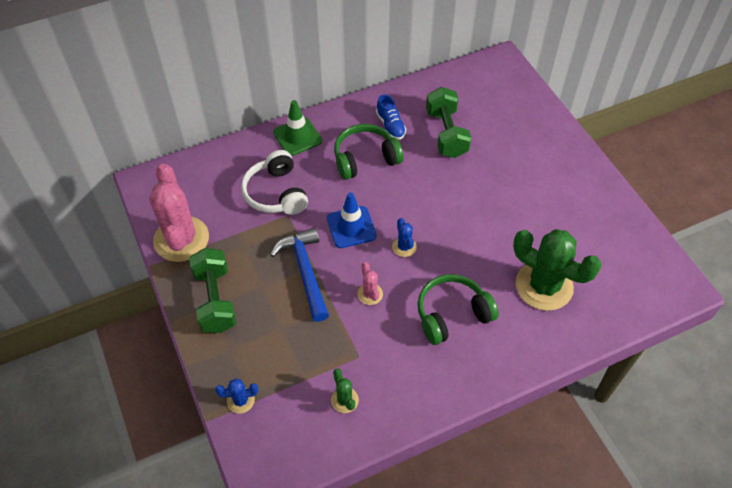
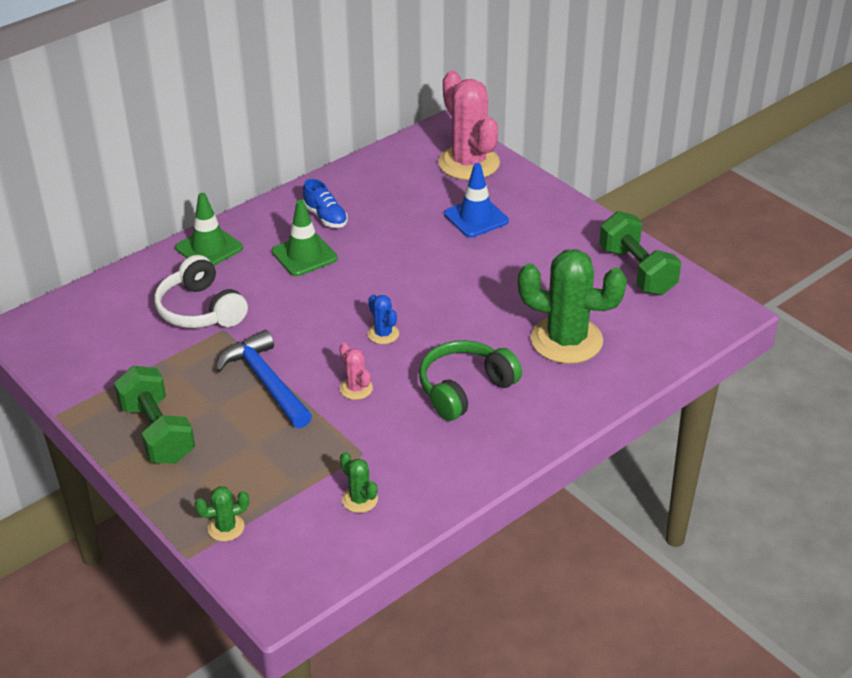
camera: 15 degrees left, 15 degrees down
(181, 239) = (90, 379): pink cactus -> pink cactus (468, 163)
(240, 400) = (226, 528): blue cactus -> green cactus
(351, 227) = (309, 327): blue traffic cone -> blue traffic cone (476, 218)
(365, 158) = (304, 255): green headphones -> green traffic cone
(446, 133) = (398, 213): green dumbbell -> green dumbbell (637, 271)

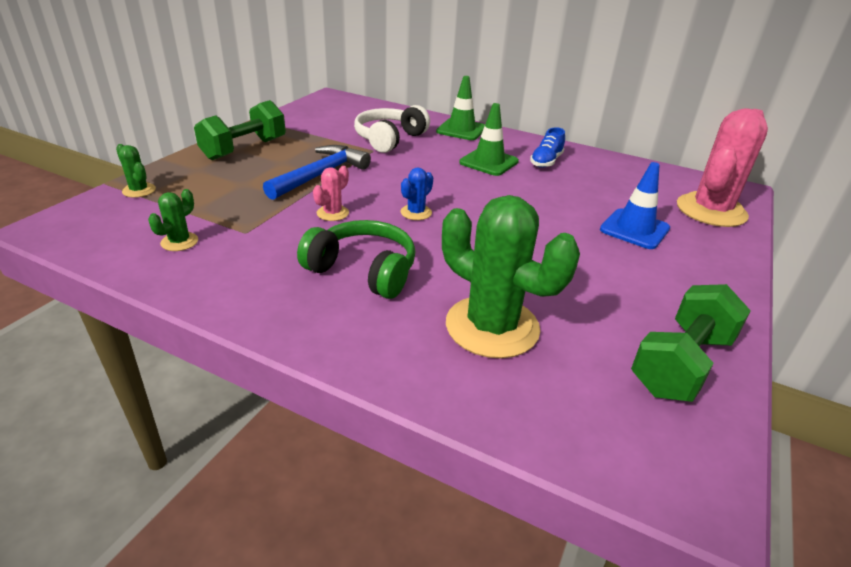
camera: 65 degrees right, 5 degrees down
(566, 340) = (492, 327): green cactus -> green cactus turned 45 degrees counterclockwise

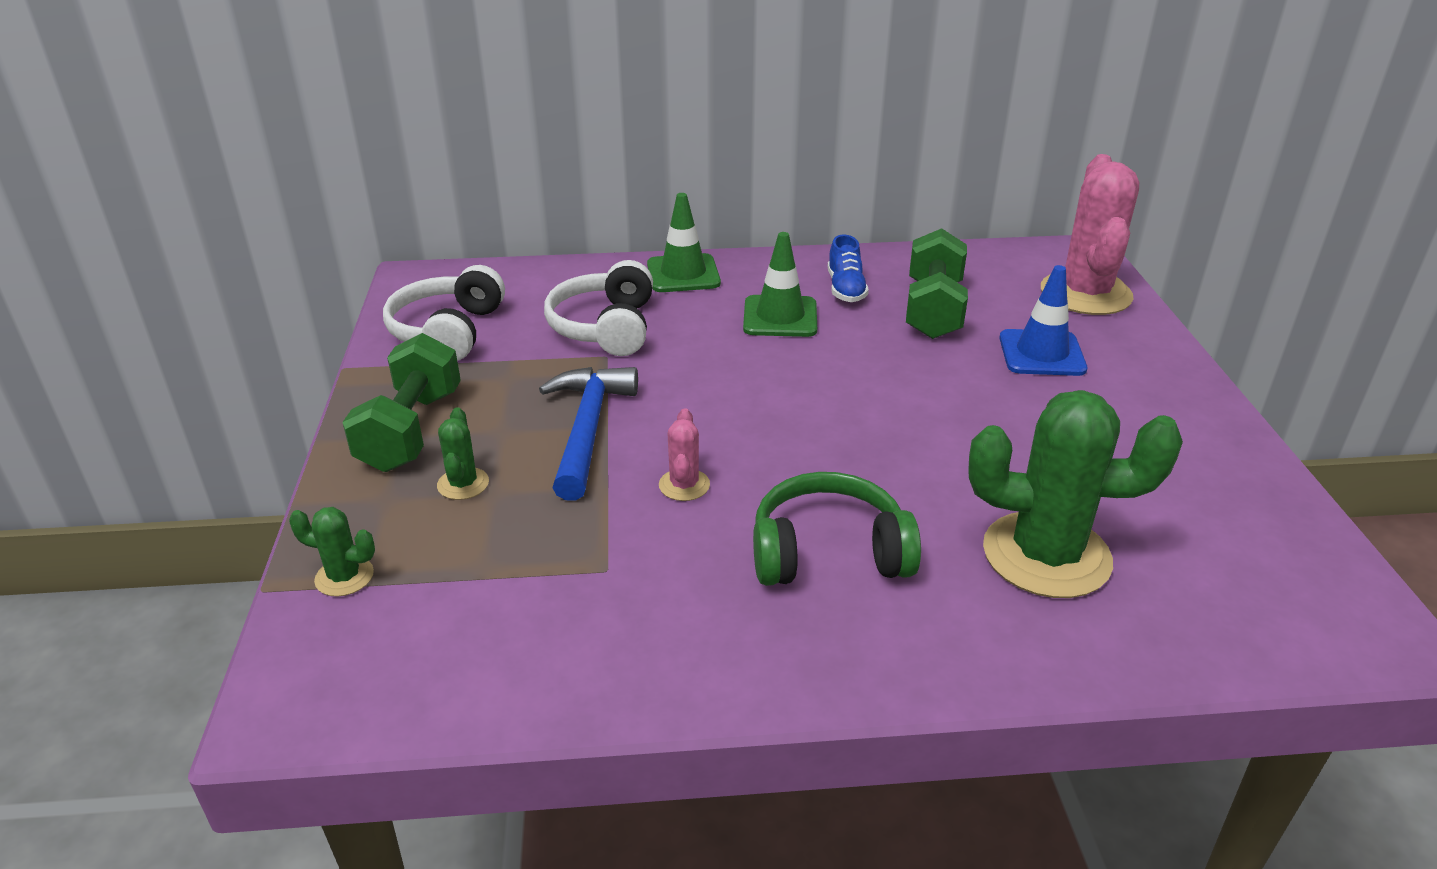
camera: 30 degrees left, 0 degrees up
(179, 242) = (535, 630): green cactus -> green cactus (463, 484)
(315, 119) = (448, 331): none -> white headphones
(416, 212) = (786, 436): blue cactus -> none
(681, 364) = (1247, 507): green dumbbell -> green dumbbell (933, 310)

